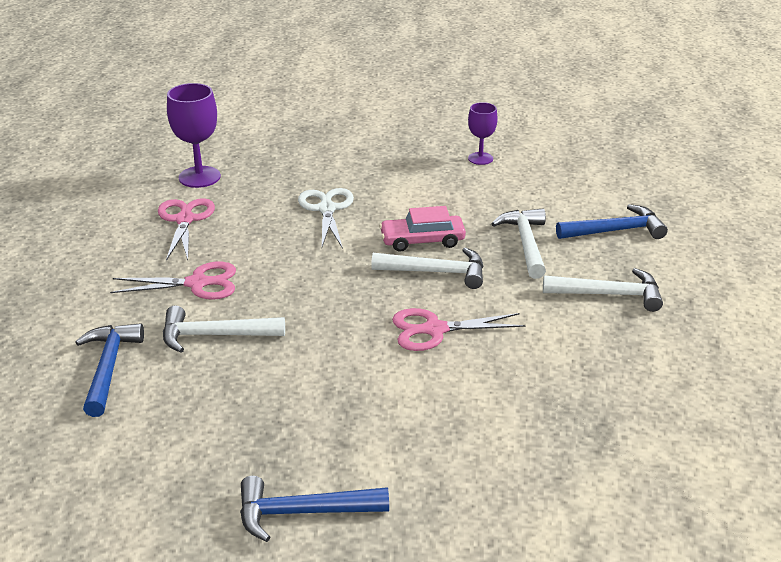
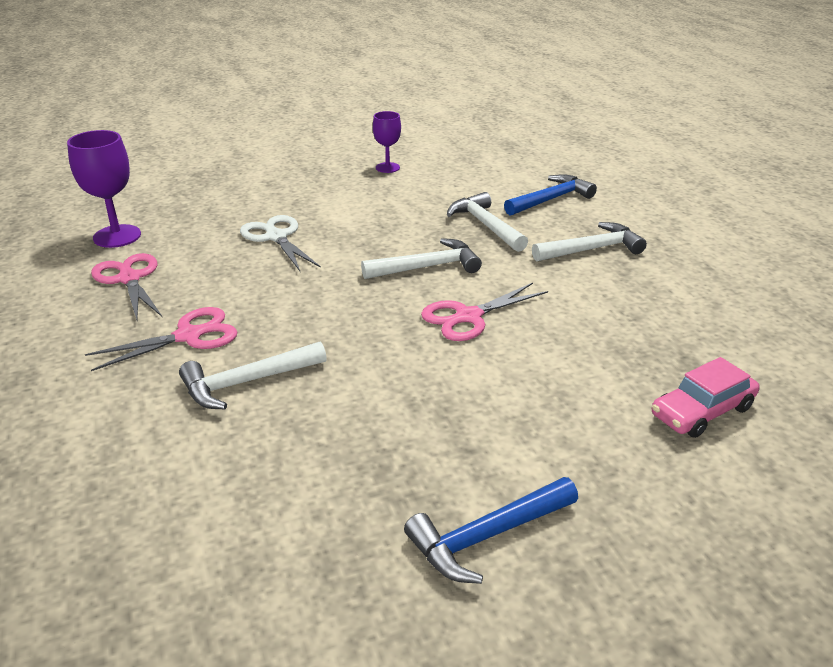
camera: 25 degrees left, 0 degrees up
(108, 367) = (143, 451): blue hammer -> none
(422, 240) = (391, 243): pink car -> pink car (702, 411)

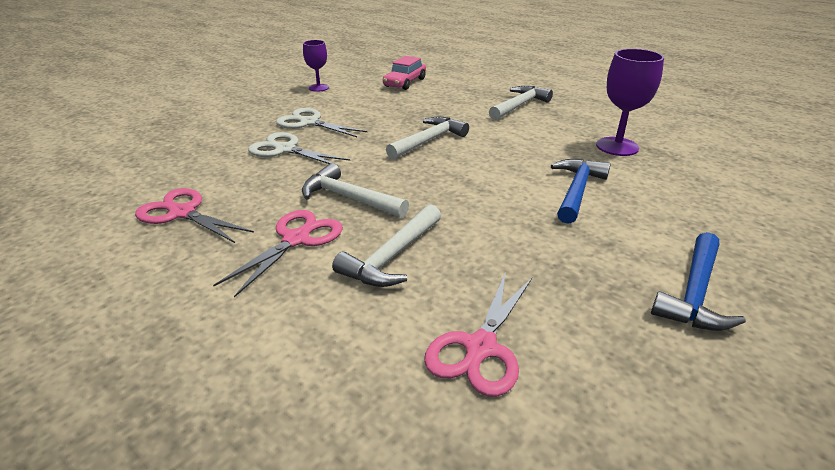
camera: 30 degrees left, 0 degrees up
(117, 236) = (128, 184): purple goblet -> purple goblet (617, 146)
(331, 211) = (309, 123): none -> white scissors
(468, 317) = (497, 163): pink scissors -> pink scissors (480, 347)
(485, 225) = (435, 107): white hammer -> white hammer (348, 198)
(551, 199) = (457, 84): blue hammer -> blue hammer (576, 190)
(702, 411) = (698, 174): pink car -> pink car (405, 82)

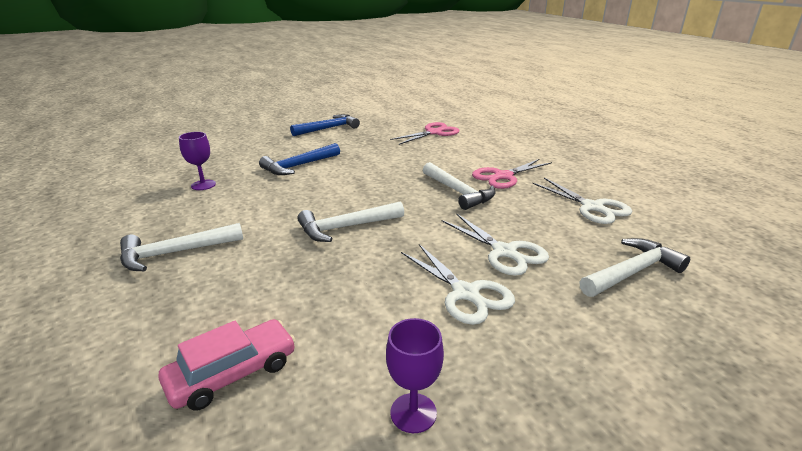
camera: 155 degrees left, 5 degrees down
(182, 213) = (592, 207): pink scissors -> white scissors
(392, 257) = (449, 160): white hammer -> white hammer (632, 272)
(617, 146) = (203, 185): purple goblet -> purple goblet, size x0.62

